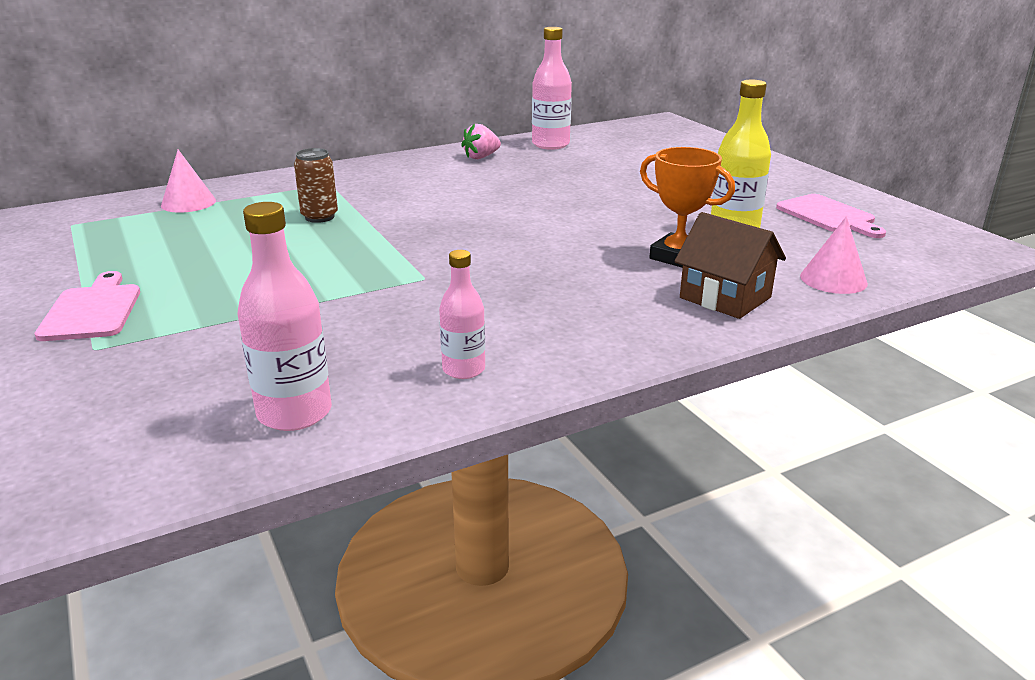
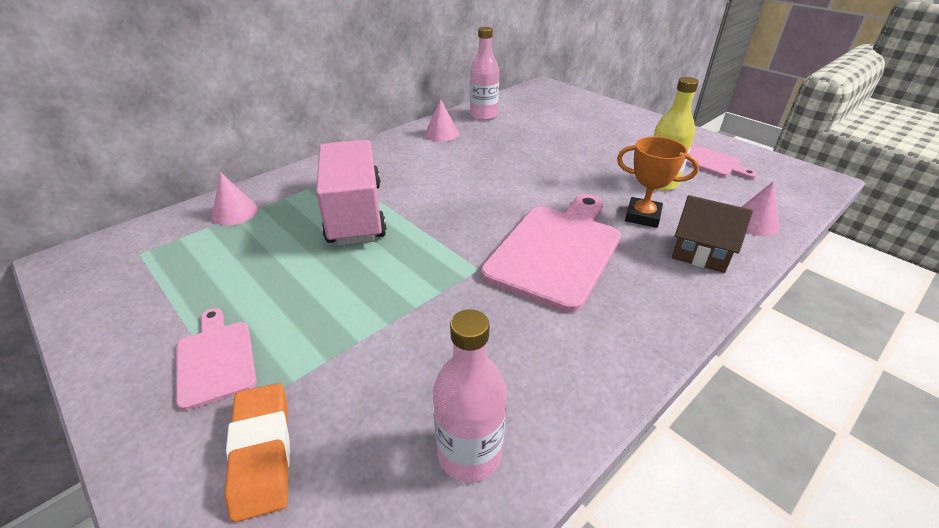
camera: 15 degrees left, 10 degrees up
(91, 379) = (262, 452): none -> orange eraser
(319, 217) = (355, 213): brown can -> pink truck
(463, 369) = (571, 368): pink bottle -> none
(481, 157) = (441, 133): pink strawberry -> pink cone
(534, 274) = (556, 251): none -> pink cutting board

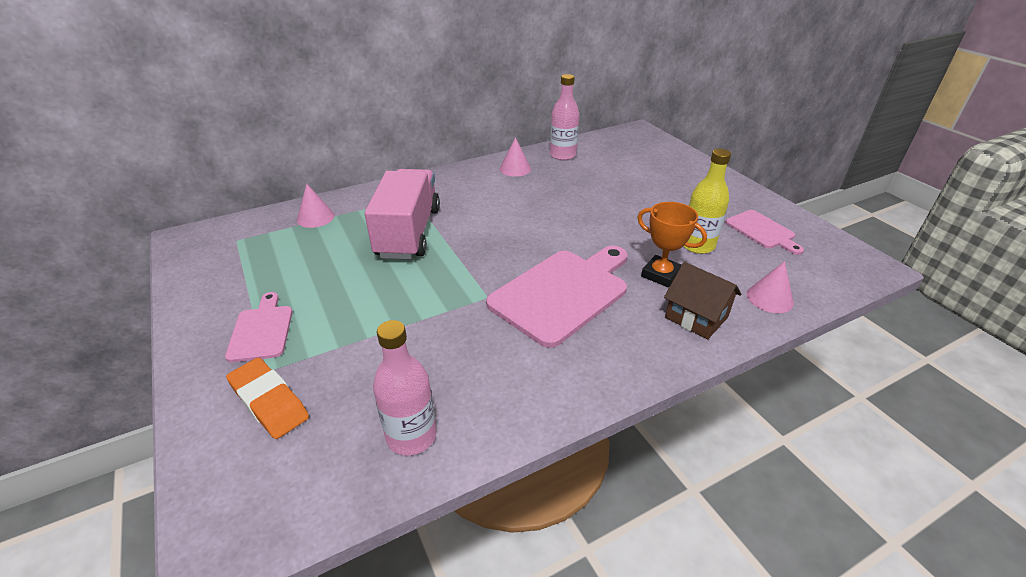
camera: 15 degrees right, 0 degrees up
(262, 452) = (269, 402): orange eraser -> orange eraser turned 45 degrees counterclockwise

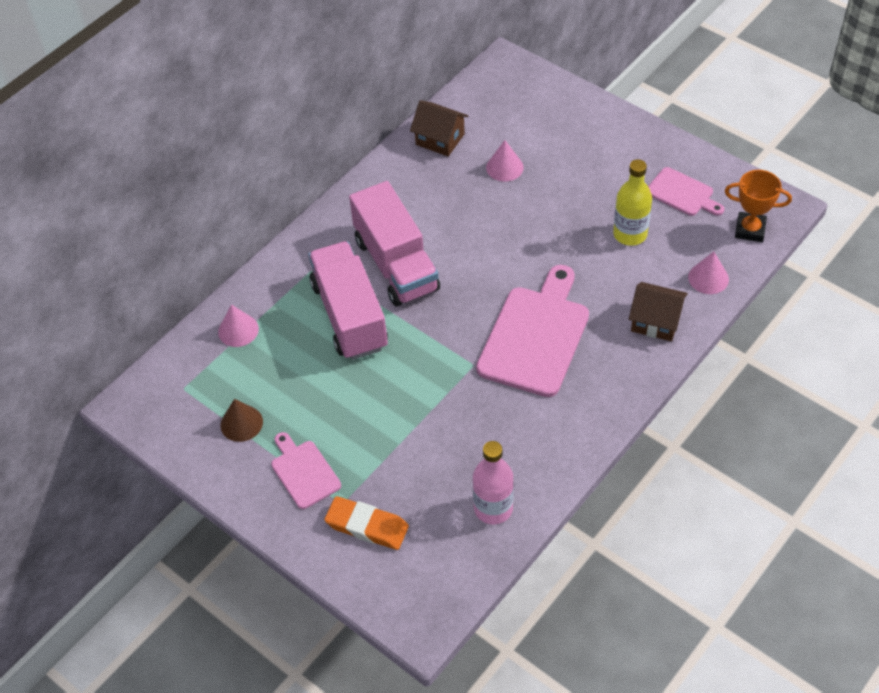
camera: 20 degrees left, 15 degrees up
(252, 276) = (241, 423): none -> brown cone
(473, 212) = (396, 264): none -> pink truck
(515, 169) = (400, 181): pink cone -> pink cone (504, 167)
(562, 155) = (440, 139): pink bottle -> brown house
(660, 274) = (610, 283): orange trophy -> orange trophy (750, 230)

